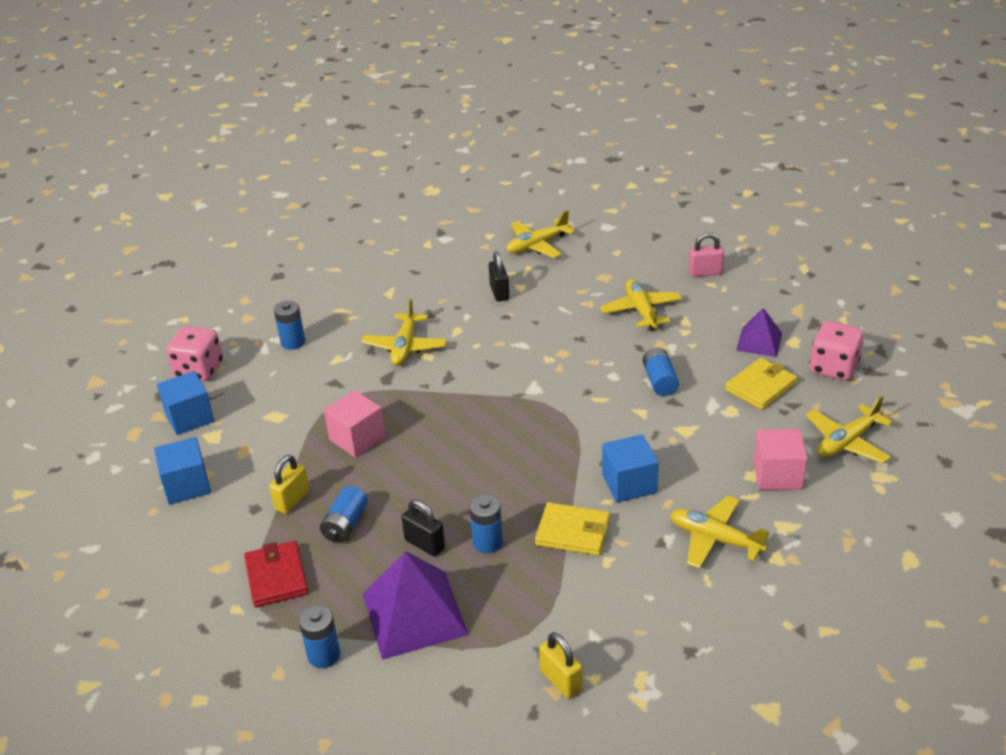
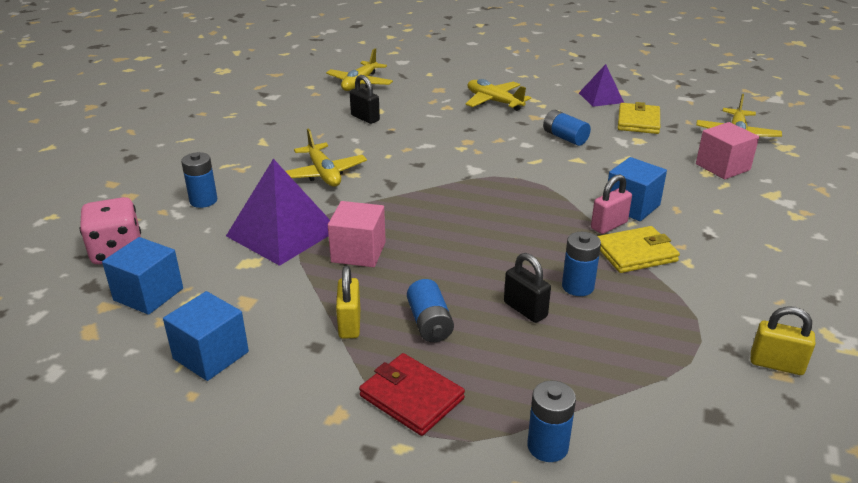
camera: 35 degrees left, 5 degrees down
(414, 614) = (588, 369): purple pyramid -> purple pyramid (282, 233)
(424, 544) = (525, 309): black padlock -> black padlock turned 45 degrees clockwise
(705, 273) = (510, 70): pink padlock -> pink padlock (609, 225)
(715, 539) = (740, 219): yellow plane -> none
(833, 368) = (668, 99): pink dice -> none

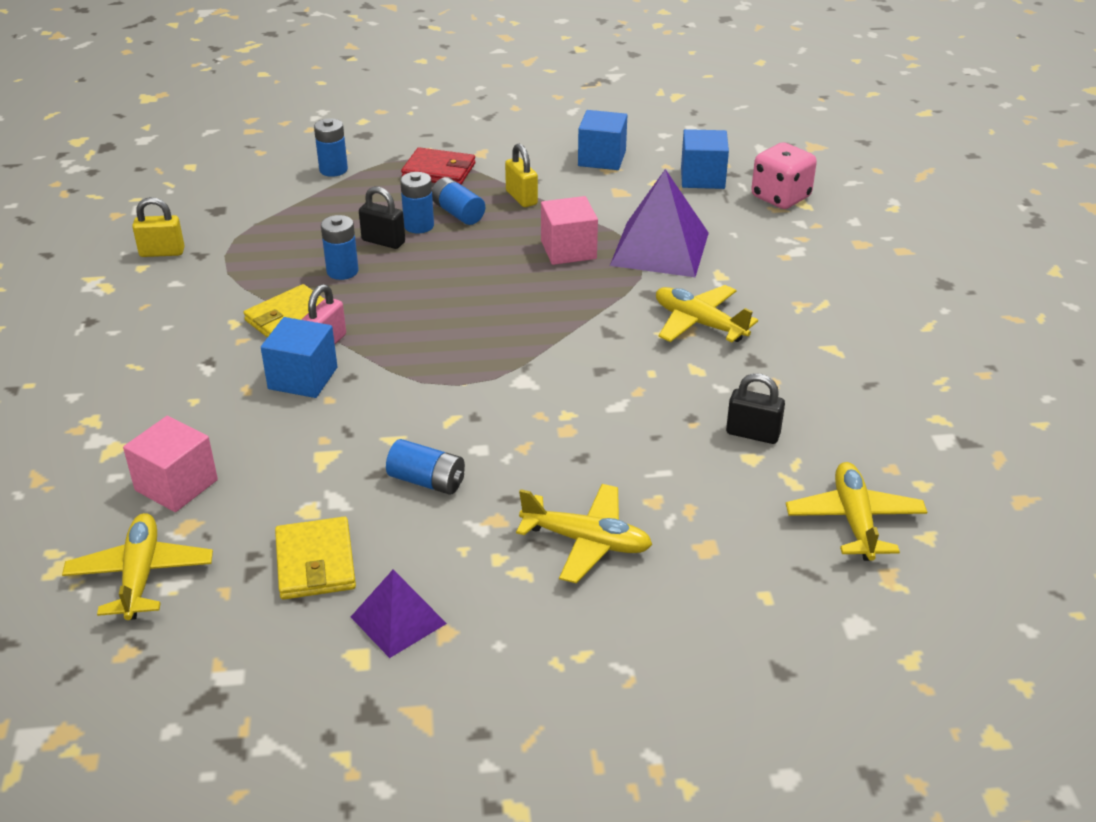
camera: 155 degrees right, 5 degrees up
(203, 201) = (781, 258): blue battery -> blue battery (419, 226)

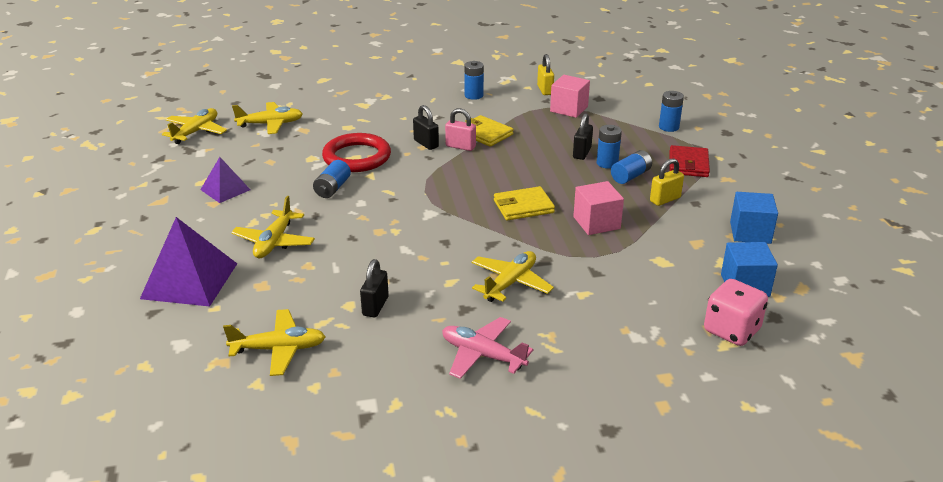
camera: 85 degrees right, 5 degrees down
(124, 696) = (196, 132): none -> yellow plane
(176, 485) = (334, 123): pink cube -> pink cube (569, 109)
(303, 378) = (426, 144): blue cube -> black padlock
(315, 562) = (271, 164): yellow wallet -> yellow wallet (523, 206)
(324, 455) = (357, 157): none -> red ring
(342, 271) = (541, 143): blue battery -> blue battery (474, 95)
(659, 248) = (613, 264): purple pyramid -> purple pyramid (190, 280)
(842, 352) = (482, 355): none -> pink plane

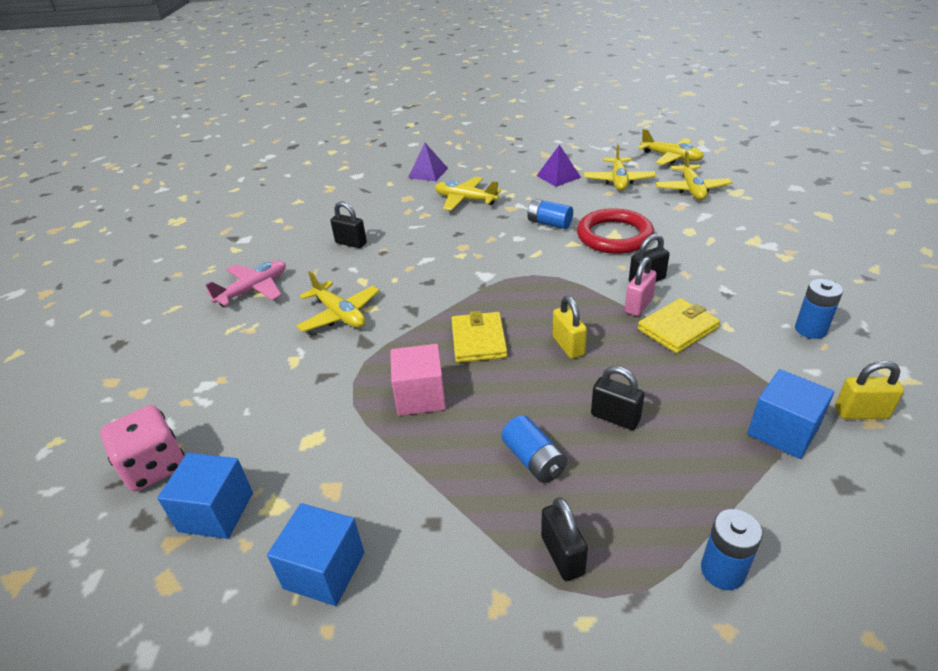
camera: 105 degrees right, 5 degrees up
(190, 280) = (428, 173): purple pyramid -> purple pyramid, size x0.58
(279, 349) = (327, 207): yellow plane -> yellow plane (618, 180)
(569, 109) = (783, 431): pink cube -> blue cube
(607, 163) = (578, 440): blue battery -> none
(665, 199) = (454, 485): yellow padlock -> yellow padlock (568, 346)
(688, 164) = (562, 555): red wallet -> black padlock

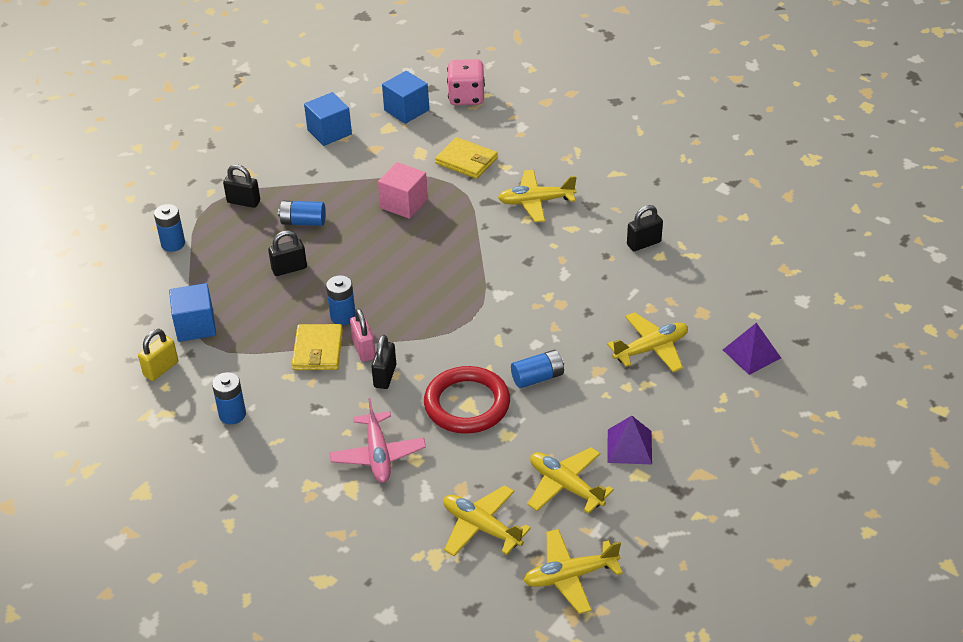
camera: 125 degrees right, 5 degrees up
(254, 290) = (622, 172): pink plane -> pink plane (378, 455)
(478, 340) = (426, 251): yellow wallet -> yellow wallet (466, 161)
(568, 346) = (368, 287): yellow padlock -> none
(622, 339) = (343, 316): none -> blue battery

